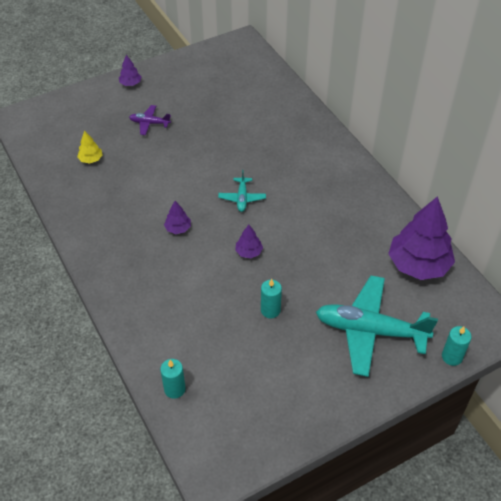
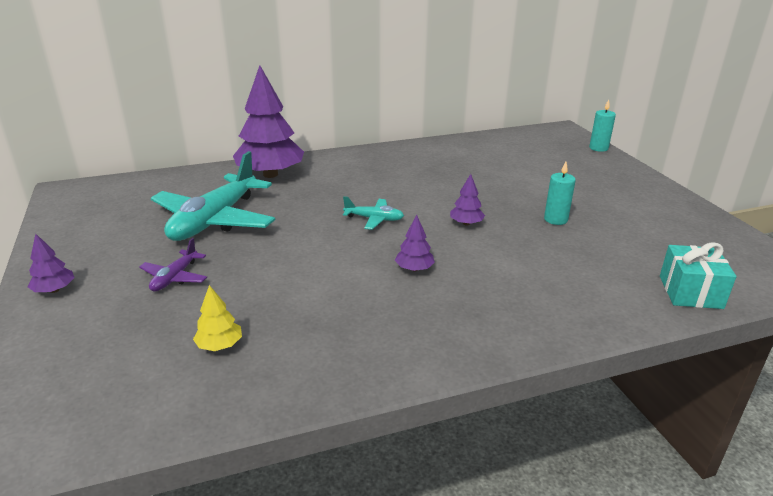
camera: 80 degrees left, 20 degrees down
(174, 389) = (690, 292): turquoise candle -> turquoise gift
(370, 331) = (576, 175): turquoise plane -> turquoise plane (214, 220)
(418, 264) = (493, 146): purple tree -> purple tree (270, 174)

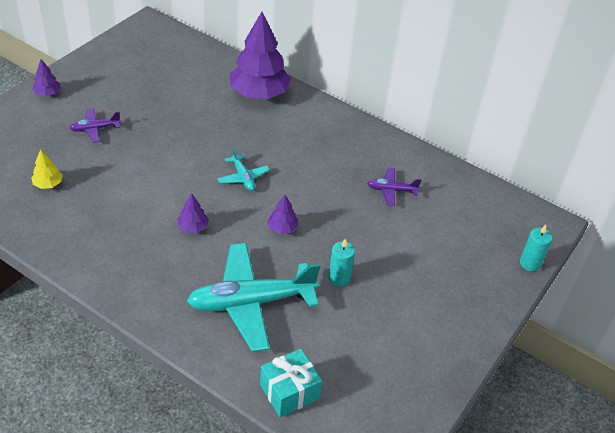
camera: 50 degrees right, 15 degrees up
(214, 220) = (171, 106): turquoise plane -> turquoise plane (251, 302)
(469, 165) = (391, 190): none -> purple plane

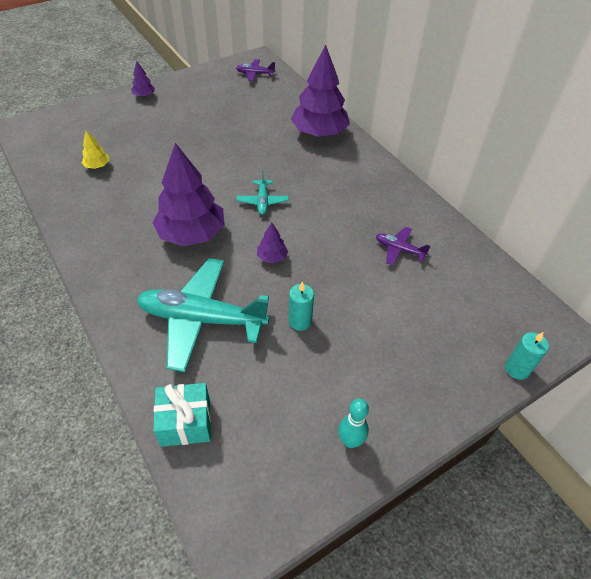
camera: 25 degrees right, 5 degrees up
(95, 129) = (162, 131): purple plane -> purple plane (255, 74)
(193, 227) = (192, 234): purple tree -> purple tree, size x2.31
(431, 360) = (350, 441): none -> turquoise bowling pin

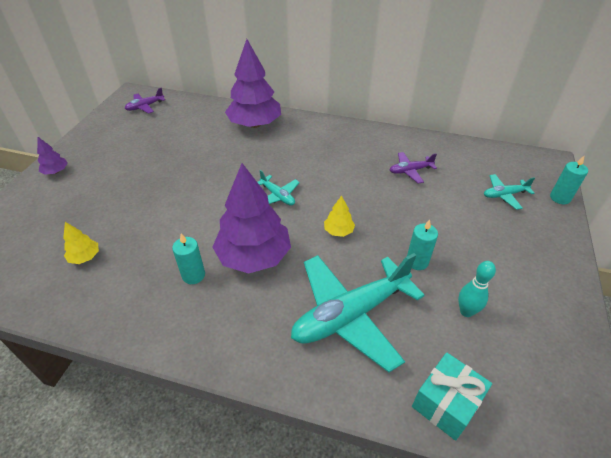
camera: 40 degrees left, 5 degrees down
(141, 220) = (193, 275): none -> turquoise candle
(272, 257) = (338, 231): purple tree -> yellow tree
(350, 441) = (550, 315): turquoise bowling pin -> turquoise bowling pin (466, 311)
(460, 327) = (504, 195): none -> turquoise plane

